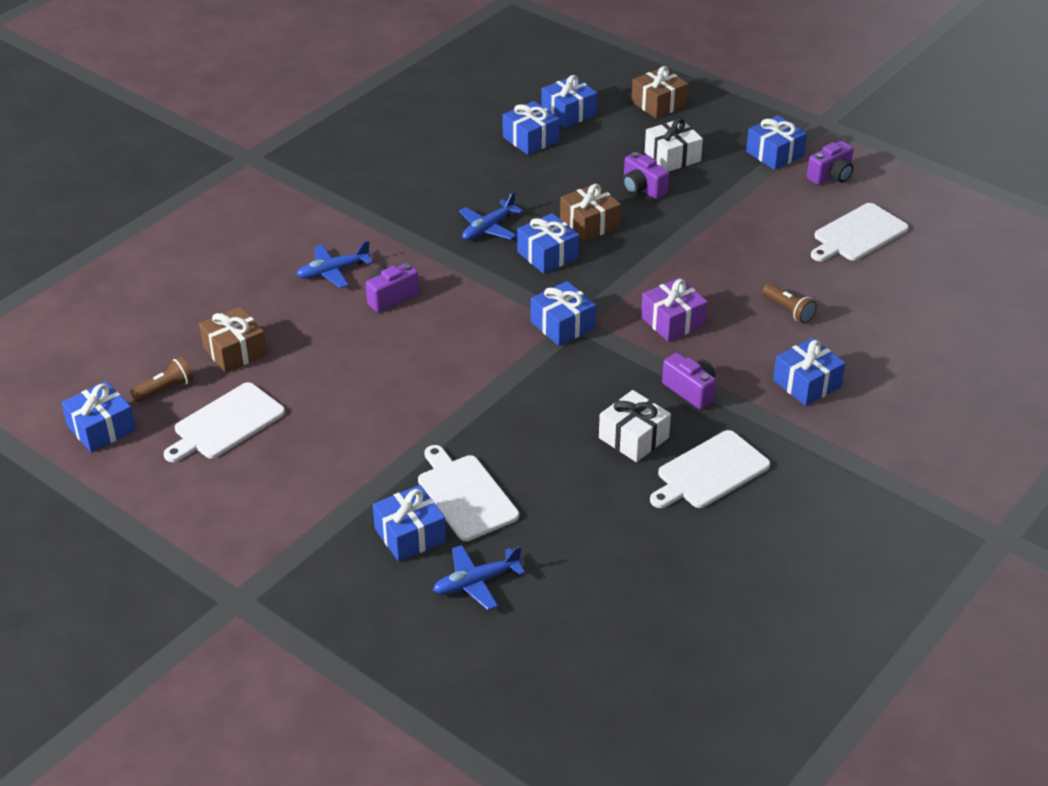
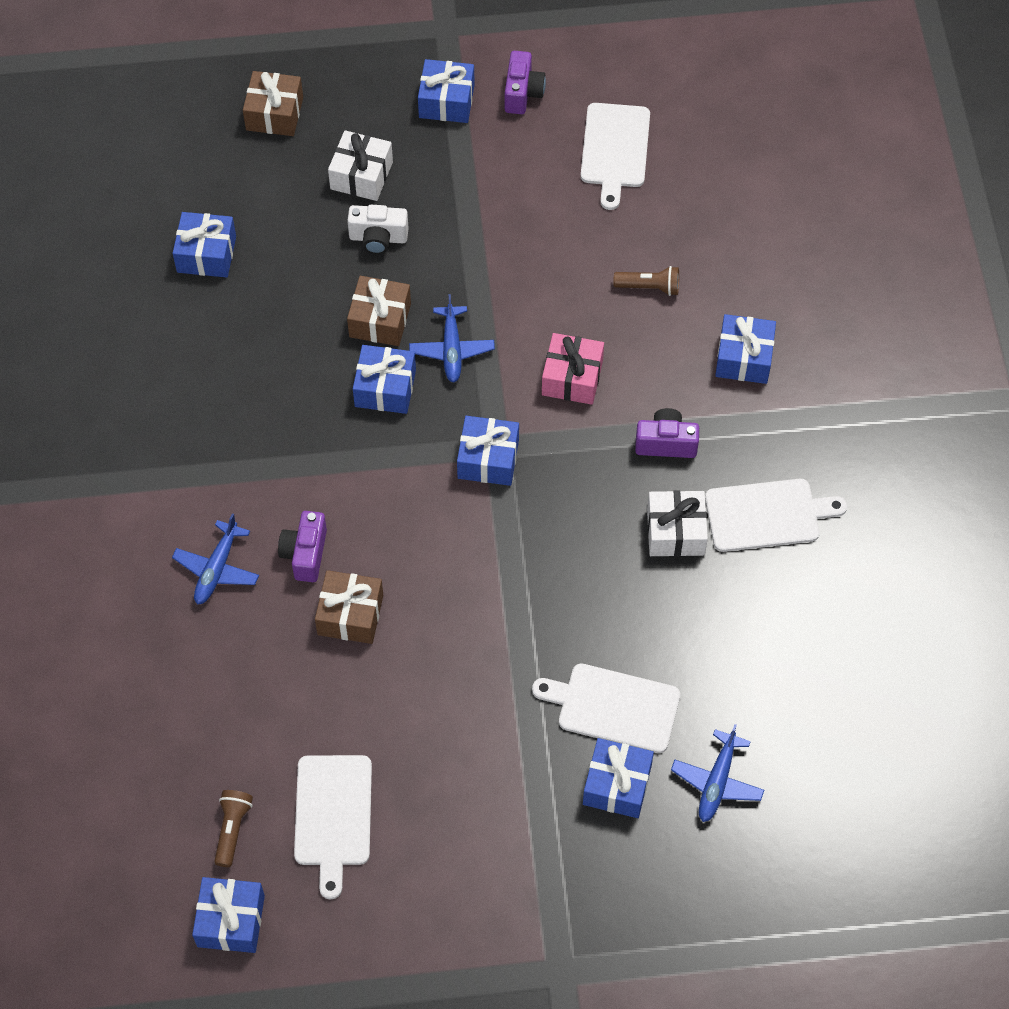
camera: 45 degrees left, 20 degrees up
(234, 351) = (241, 735): brown gift -> brown gift (350, 615)
(488, 228) = (297, 399): blue plane -> blue plane (451, 350)
(568, 113) = (203, 191): blue gift -> none
(642, 188) = (378, 238): purple camera -> white camera
(673, 321) = (572, 378): purple gift -> pink gift
(710, 471) = (767, 515): white cutting board -> white cutting board turned 105 degrees counterclockwise

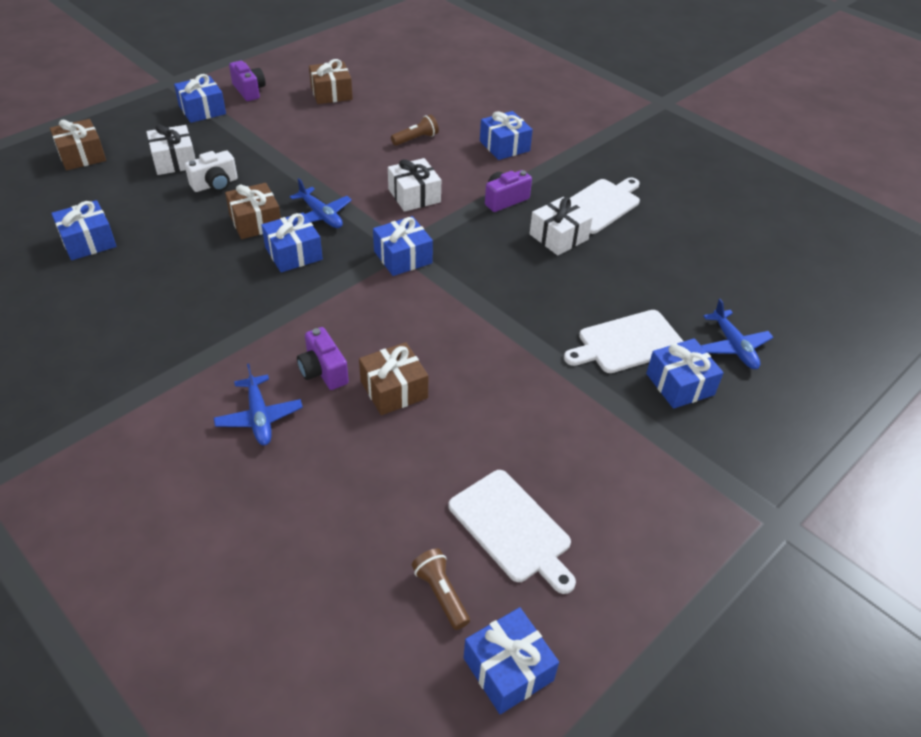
camera: 40 degrees left, 15 degrees down
(572, 378) = (414, 196): pink gift -> white gift
(614, 149) = (331, 93): white cutting board -> brown gift

